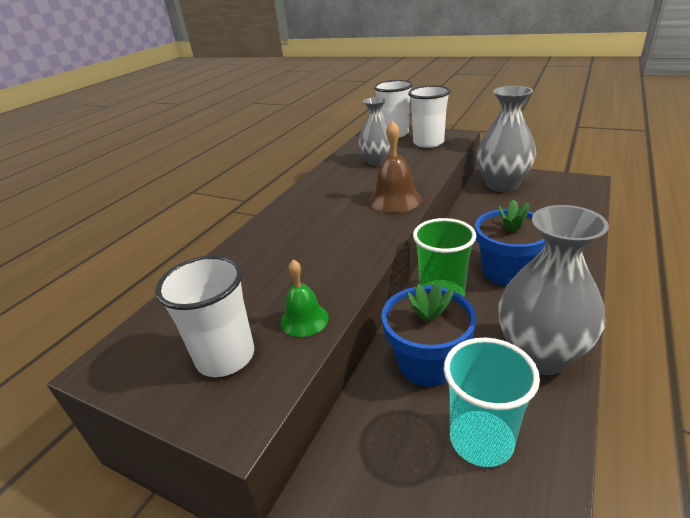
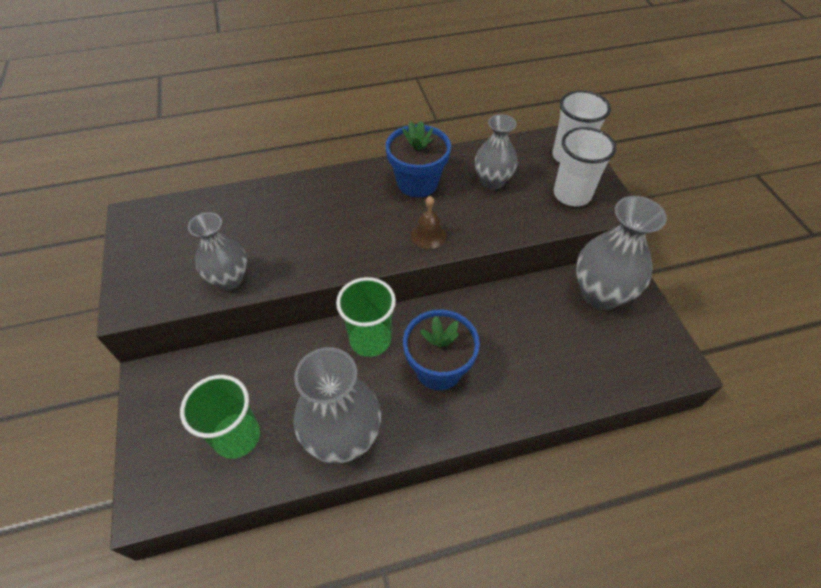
camera: 45 degrees right, 20 degrees up
(225, 357) = (172, 264): white cup -> none
(304, 319) = (229, 279): green bell -> grey vase
(395, 200) = (428, 235): brown bell -> brown bell, size x0.65
(427, 364) = (286, 371): blue flower pot -> blue flower pot (417, 183)
(481, 440) = (237, 436): turquoise cup -> green cup

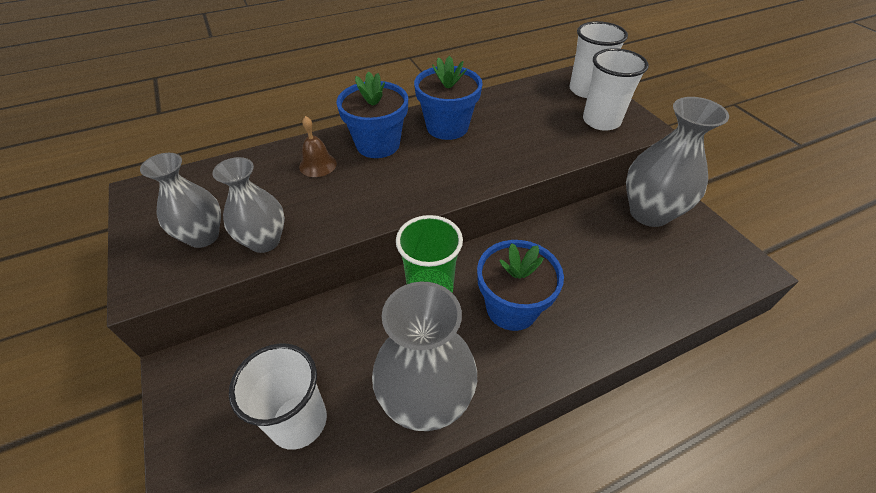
camera: 10 degrees left, 5 degrees down
(237, 436) = (298, 421): green cup -> white cup
(347, 194) = (378, 144): none -> blue flower pot
(428, 235) = (473, 172): brown bell -> brown bell (318, 165)
(492, 181) = (521, 118): grey vase -> grey vase (203, 236)

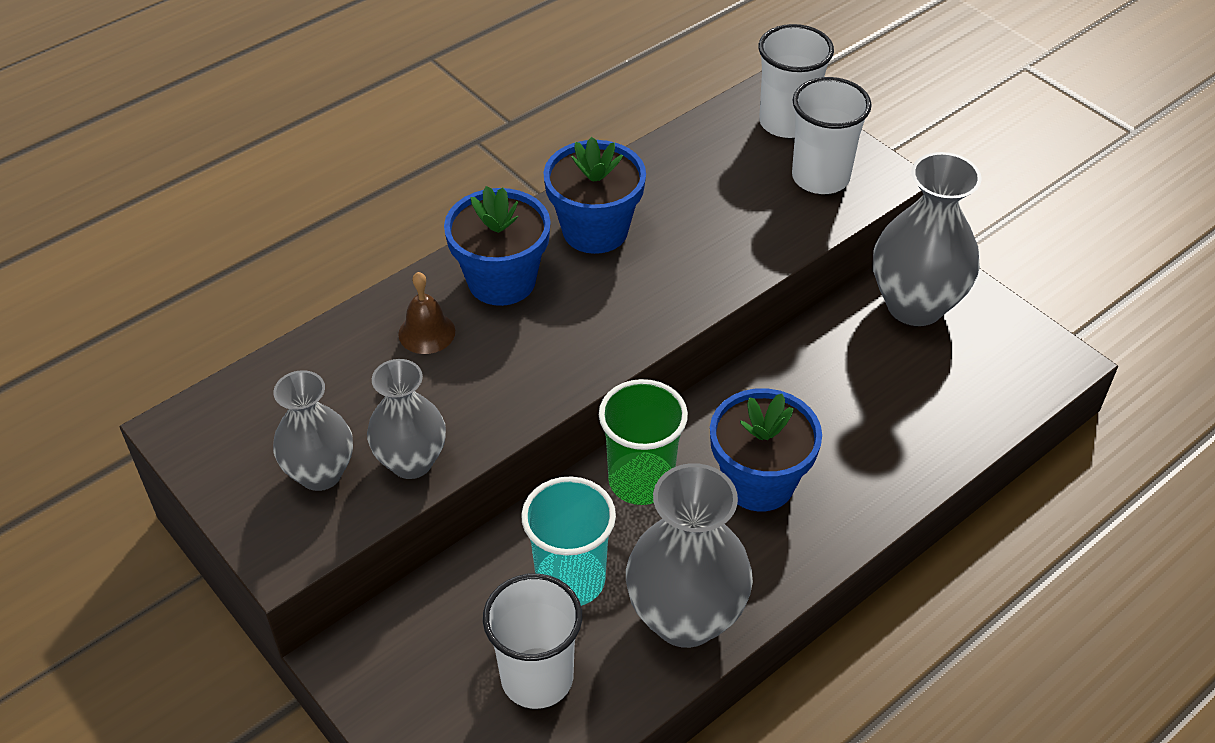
camera: 15 degrees left, 0 degrees up
(355, 348) = (570, 579): none -> turquoise cup

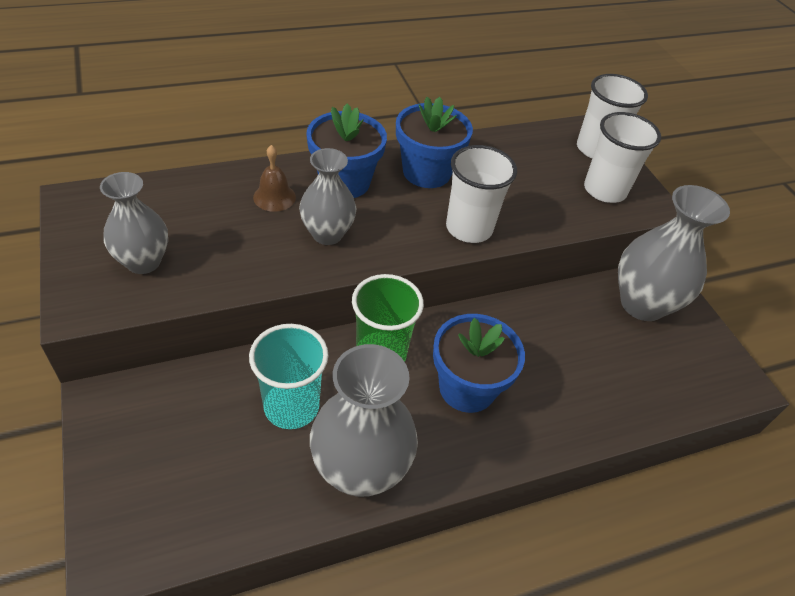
camera: 15 degrees right, 0 degrees up
(411, 462) = (209, 277): grey vase -> grey vase (327, 234)
(537, 678) = (225, 471): white cup -> white cup (469, 228)

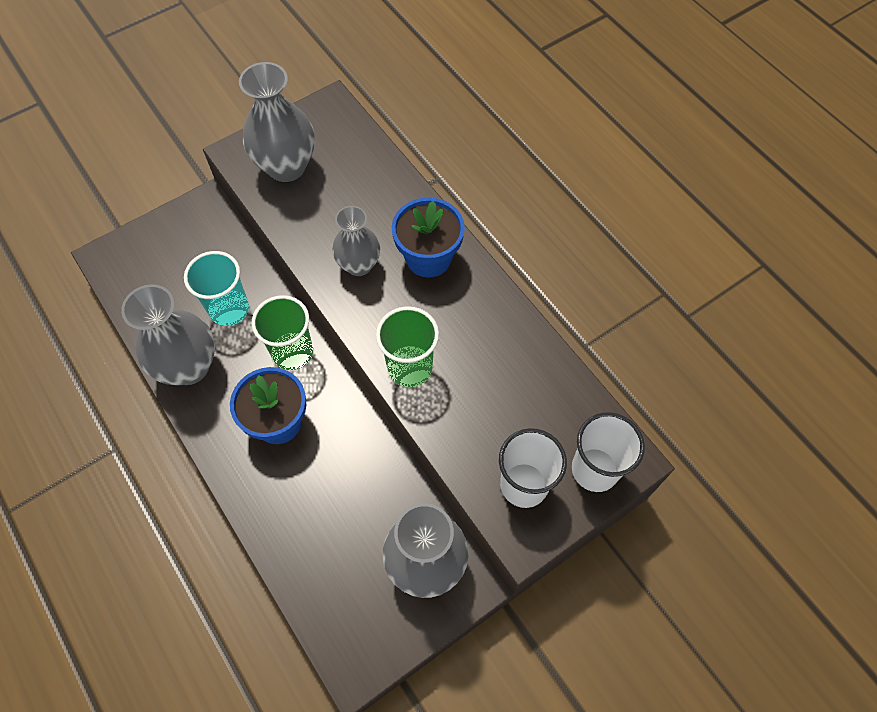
camera: 80 degrees right, 15 degrees up
(143, 262) = (286, 167): grey vase -> grey vase, size x1.57
(274, 197) = (387, 216): brown bell -> none
(426, 172) = (473, 316): blue flower pot -> none
(469, 228) = (410, 367): white cup -> green cup

